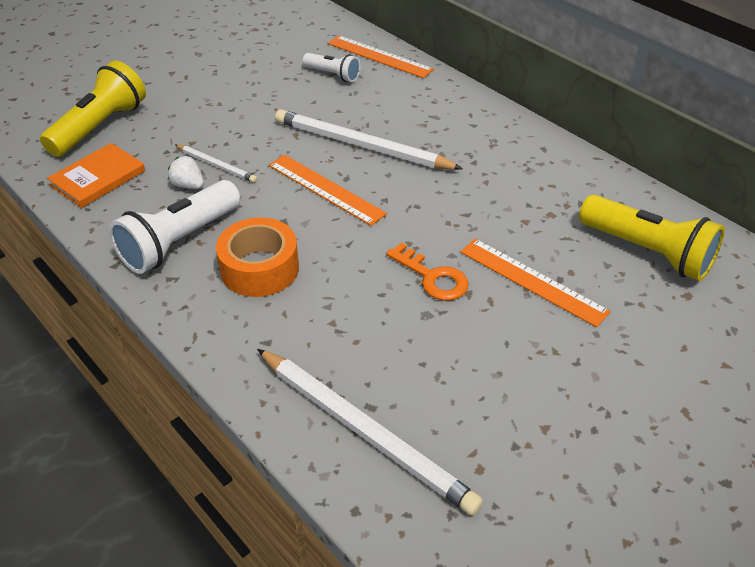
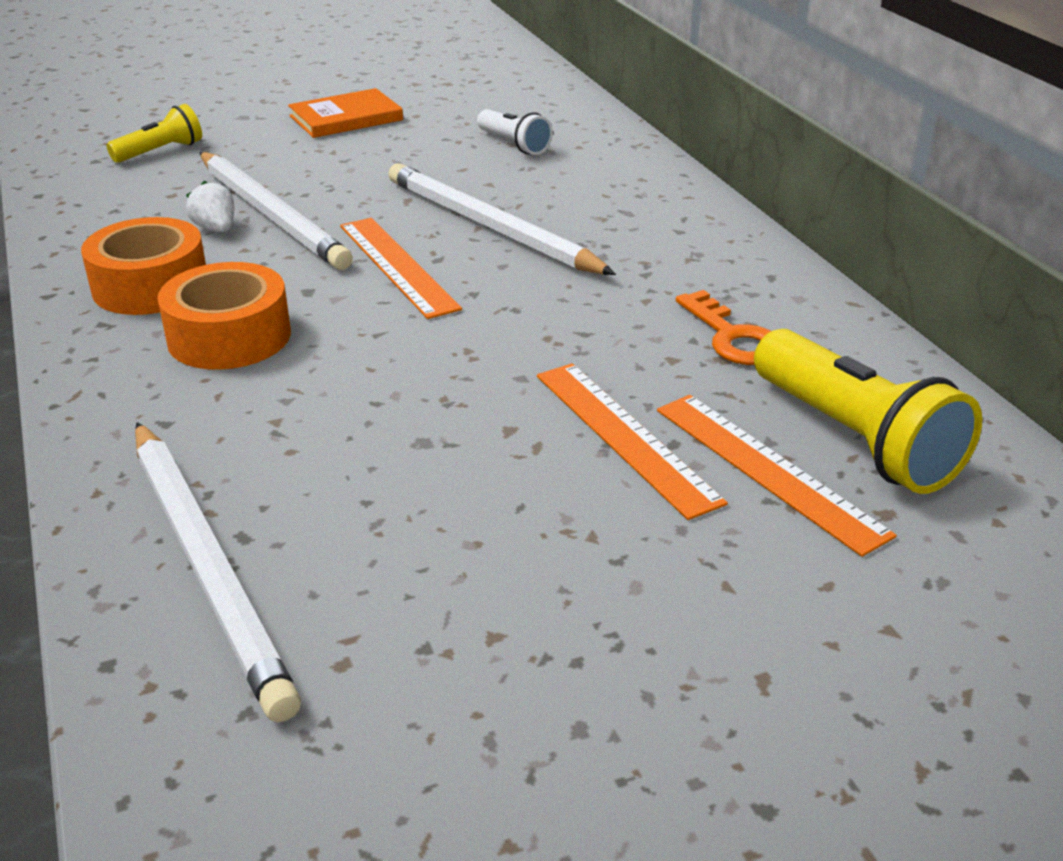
camera: 20 degrees right, 10 degrees down
(98, 178) = (110, 202): orange book -> orange book (346, 118)
(100, 127) = (160, 152): yellow flashlight -> yellow flashlight, size x0.56
(179, 241) = (150, 286): white flashlight -> orange tape
(217, 165) = (272, 214): white pencil -> white pencil, size x2.00
(379, 56) = (597, 134): orange ruler -> orange ruler (768, 469)
(433, 277) = (469, 398): orange key -> orange key (733, 337)

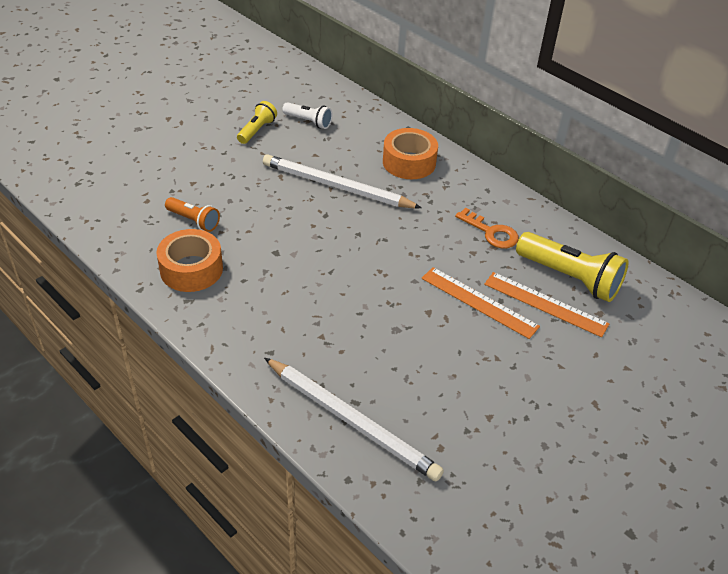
camera: 25 degrees left, 10 degrees up
(160, 152) = (112, 168): yellow flashlight -> yellow flashlight (257, 130)
(216, 229) = (193, 221): white strawberry -> orange flashlight
(229, 336) = (259, 292): orange tape -> orange tape (409, 162)
(272, 214) = (216, 203): white pencil -> none
(346, 118) = (200, 118): orange book -> none
(397, 266) = (308, 224): orange ruler -> none

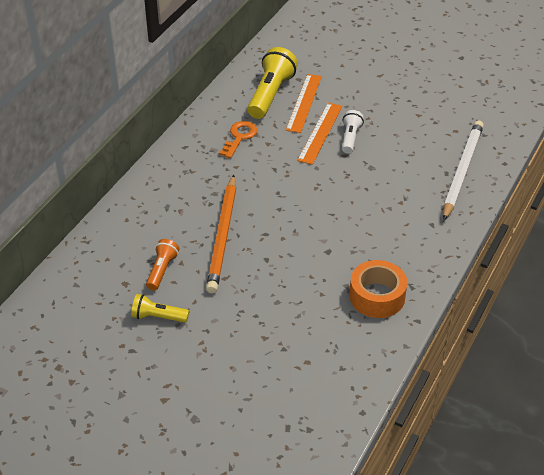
camera: 105 degrees left, 0 degrees up
(193, 221) = (317, 317): orange flashlight -> orange flashlight (162, 270)
(308, 122) = (127, 282): white flashlight -> white flashlight (350, 138)
(336, 186) = (223, 236): white pencil -> orange pencil
(409, 162) = (166, 198): orange tape -> none

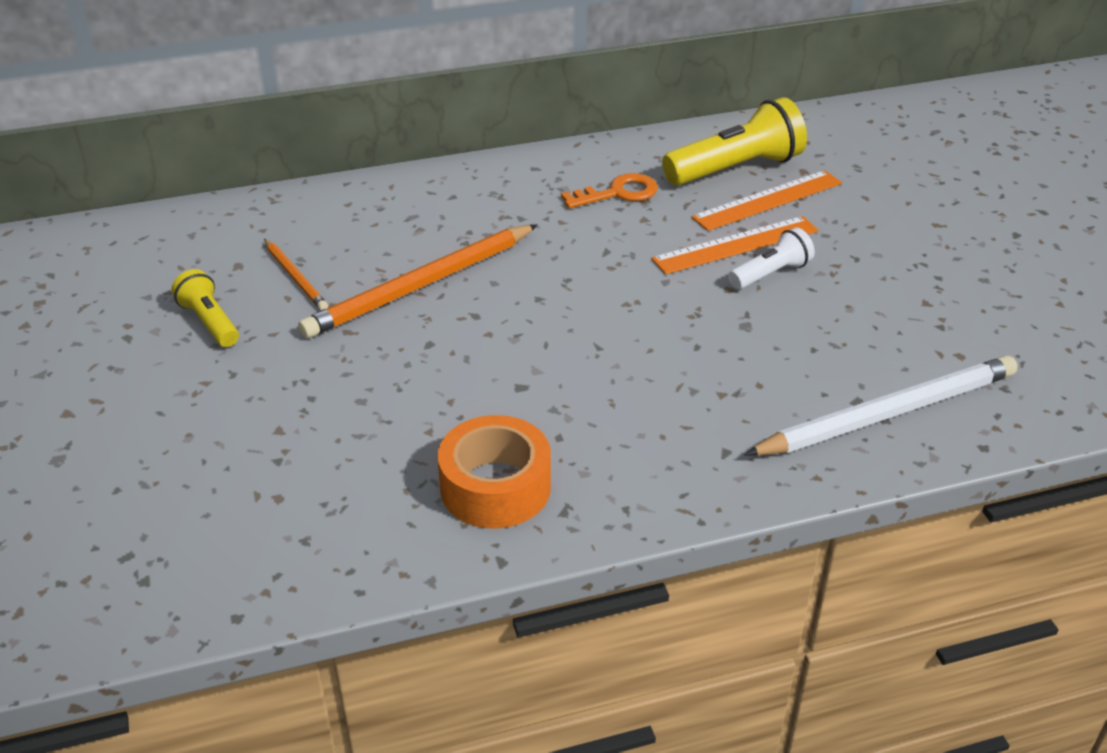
camera: 45 degrees right, 5 degrees down
(162, 270) = (295, 277): orange flashlight -> orange pencil

